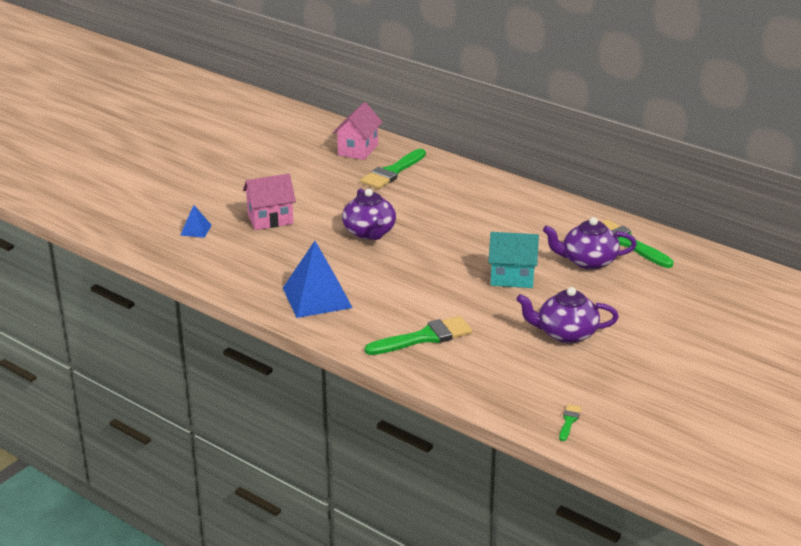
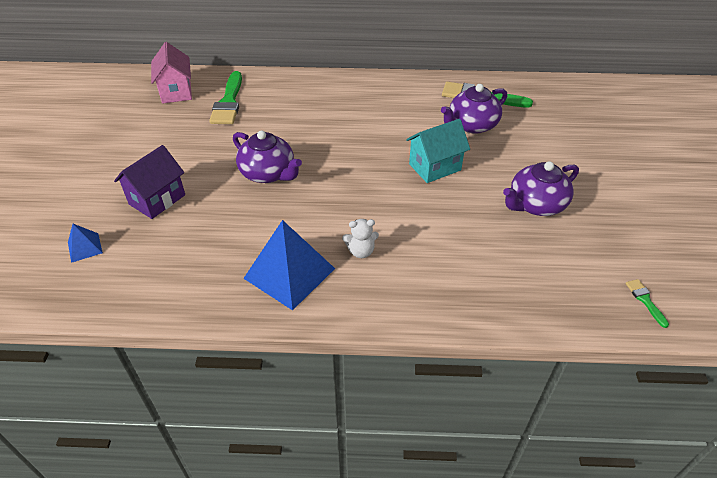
camera: 35 degrees left, 15 degrees up
(270, 219) = (157, 199): pink house -> purple house
(383, 306) = (361, 251): none -> white teddy bear
(424, 337) = (433, 270): green brush -> none

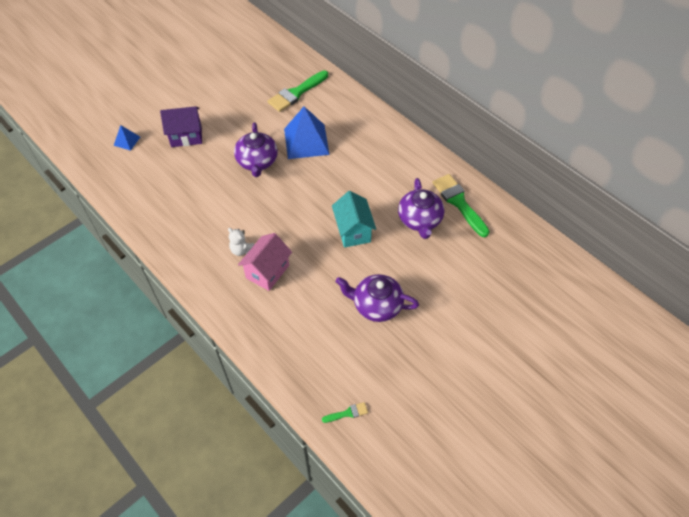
camera: 45 degrees right, 10 degrees up
(176, 92) = (277, 64): pink house -> pink house (267, 272)
(289, 273) = (194, 232): blue pyramid -> blue pyramid (306, 141)
(435, 167) = (353, 231): turquoise house -> turquoise house turned 60 degrees clockwise
(471, 125) = (420, 220): purple teapot -> purple teapot turned 105 degrees counterclockwise
(645, 300) = (347, 413): green brush -> green brush turned 45 degrees clockwise

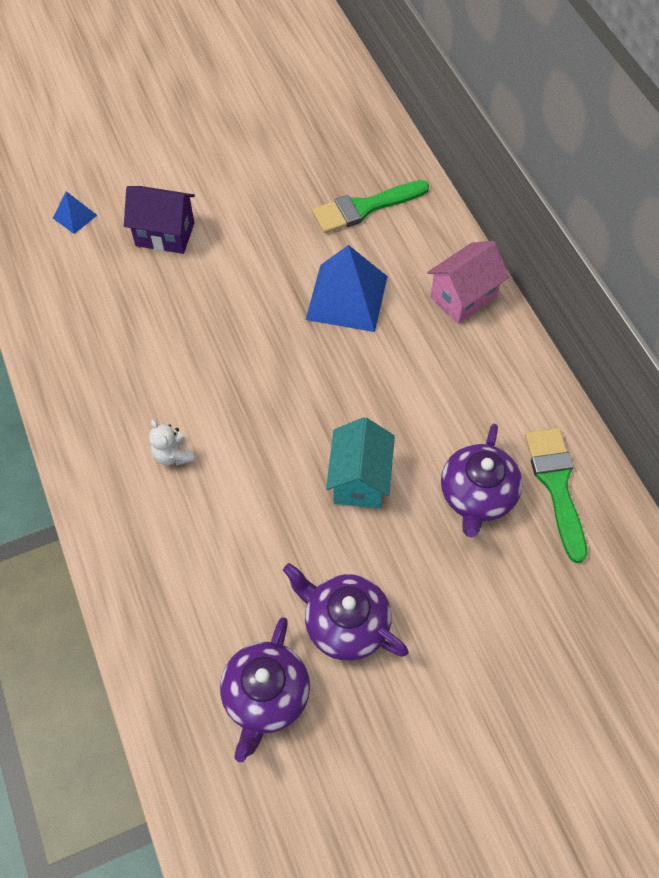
camera: 20 degrees right, 5 degrees up
(257, 162) = (256, 310): purple teapot -> purple teapot (266, 696)
(267, 272) = (197, 505): pink house -> pink house (463, 297)
(347, 413) = (224, 795): green brush -> none

